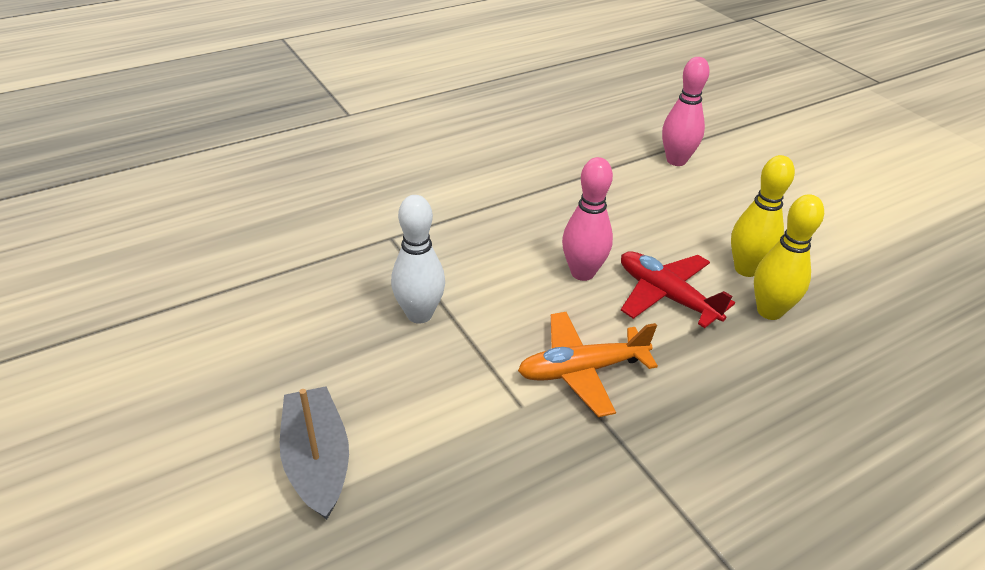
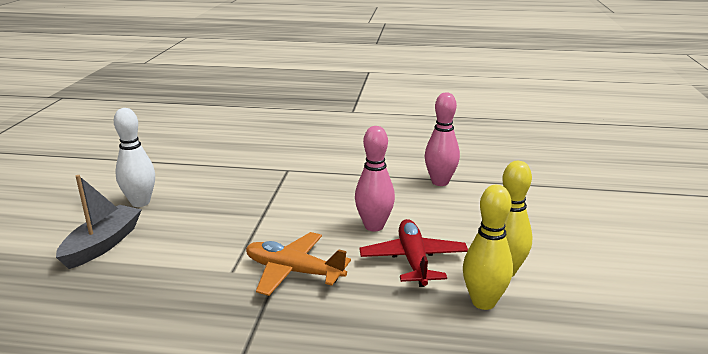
camera: 40 degrees right, 15 degrees down
(419, 314) = (247, 207): white bowling pin -> white bowling pin (140, 202)
(676, 160) = (546, 193): pink bowling pin -> pink bowling pin (440, 182)

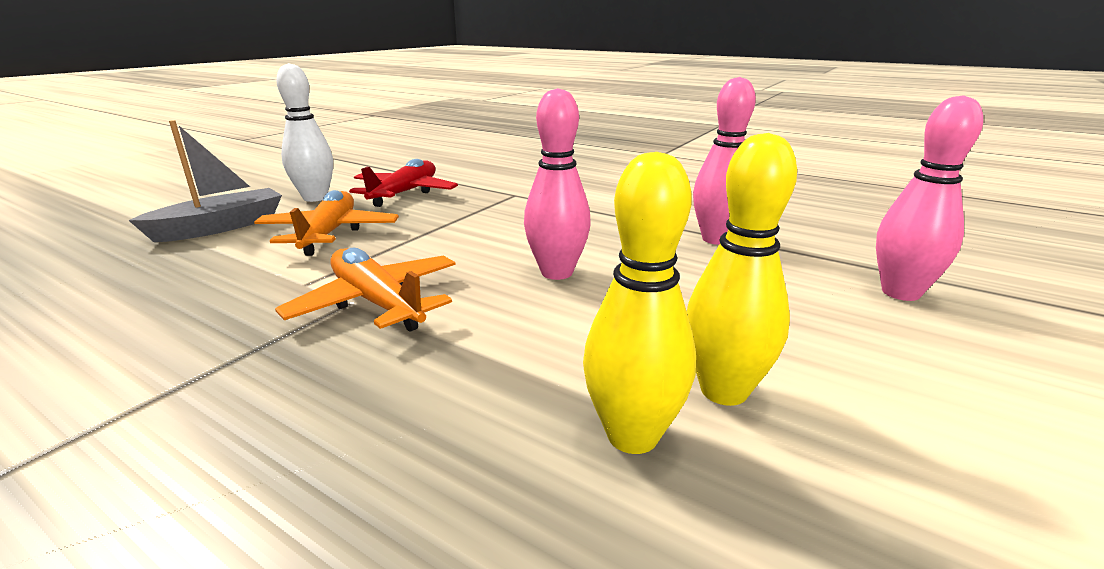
camera: 25 degrees right, 0 degrees up
(196, 231) = (329, 234): none -> orange plane
(413, 260) = (569, 331): red plane -> red plane (404, 193)
(545, 198) = (900, 293): none -> pink bowling pin

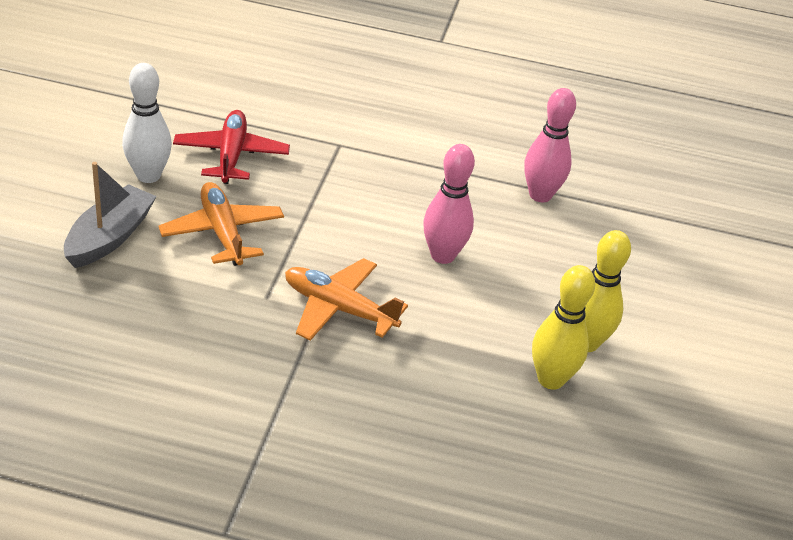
camera: 25 degrees left, 15 degrees up
(900, 293) = (670, 242): pink bowling pin -> none

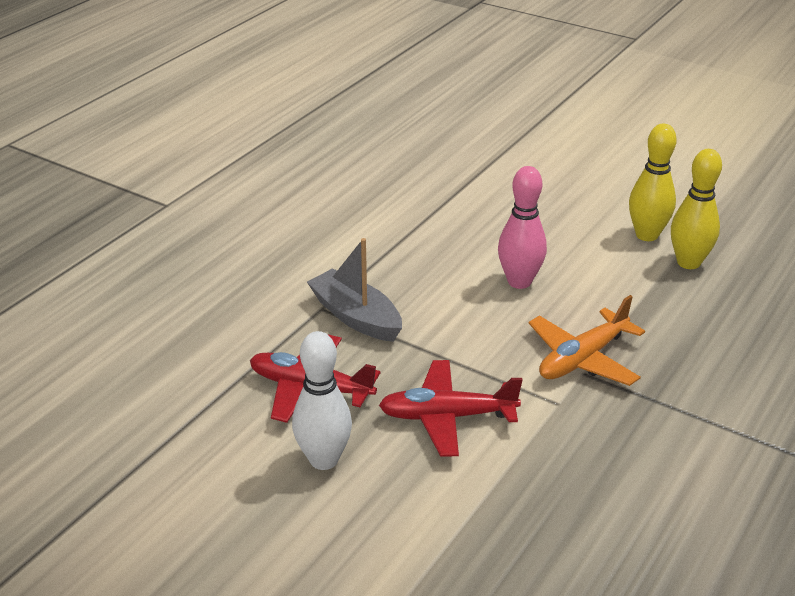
camera: 65 degrees left, 5 degrees down
(110, 237) = (430, 507): grey boat -> grey boat (356, 317)
(222, 233) = (447, 417): orange plane -> red plane
(540, 195) = (447, 209): pink bowling pin -> none

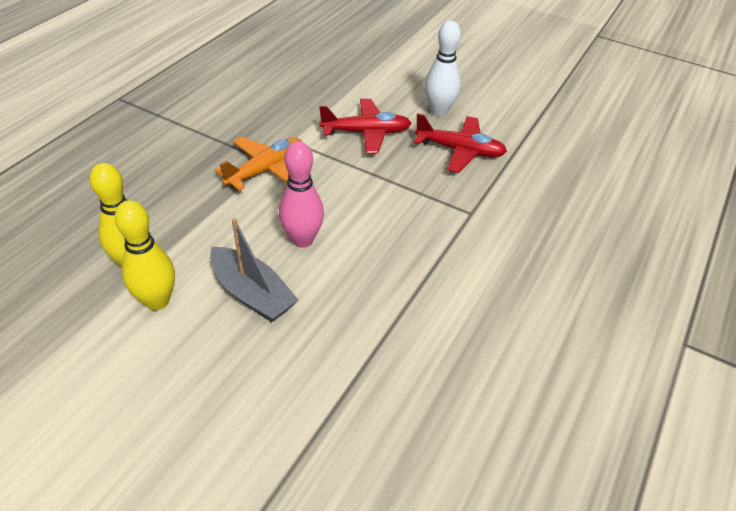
camera: 175 degrees right, 10 degrees up
(356, 317) = (441, 204): grey boat -> grey boat (252, 294)

